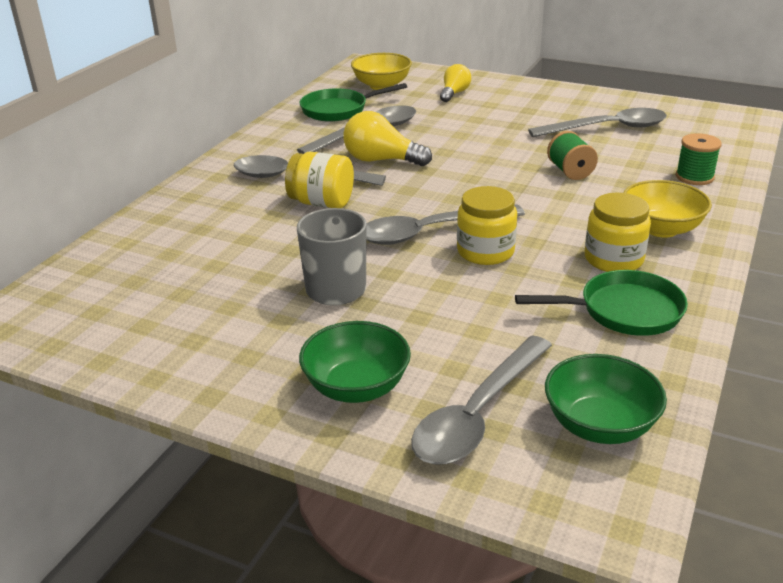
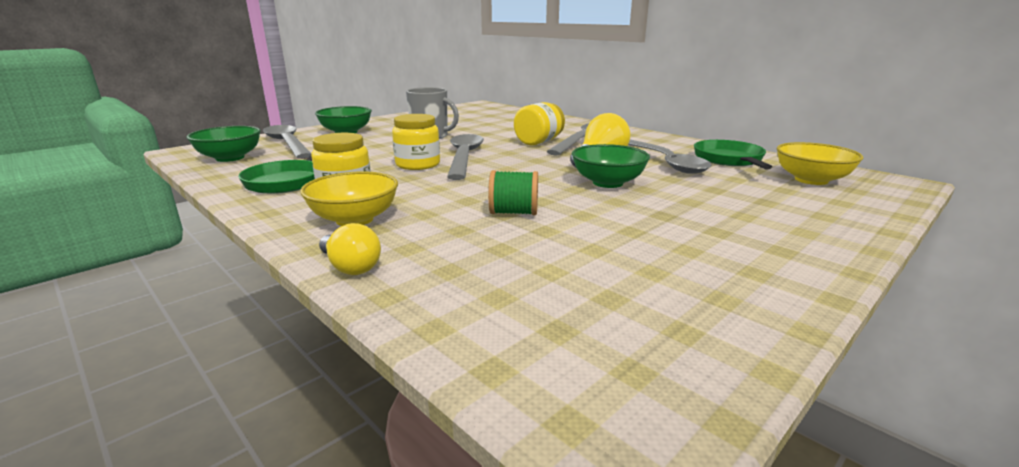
camera: 110 degrees right, 10 degrees down
(454, 93) = (786, 205): yellow light bulb -> yellow light bulb (350, 267)
(457, 149) = (607, 183): none -> green bowl
(607, 128) = (627, 263): grey spoon -> none
(694, 177) = (426, 272): green spool -> none

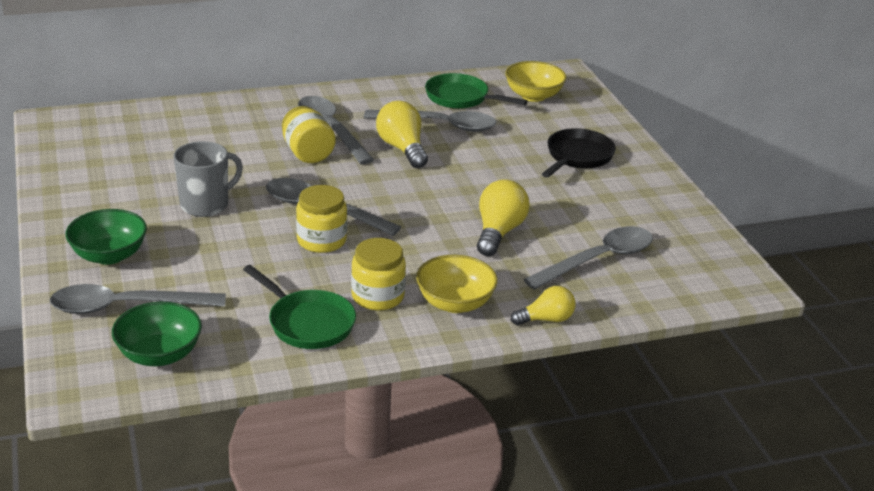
camera: 65 degrees left, 10 degrees up
(514, 213) = (498, 232): green spool -> yellow light bulb
(524, 272) = (598, 260): none -> grey spoon
(607, 183) = (467, 171): green bowl -> none
(742, 218) = (577, 157): none -> black pan

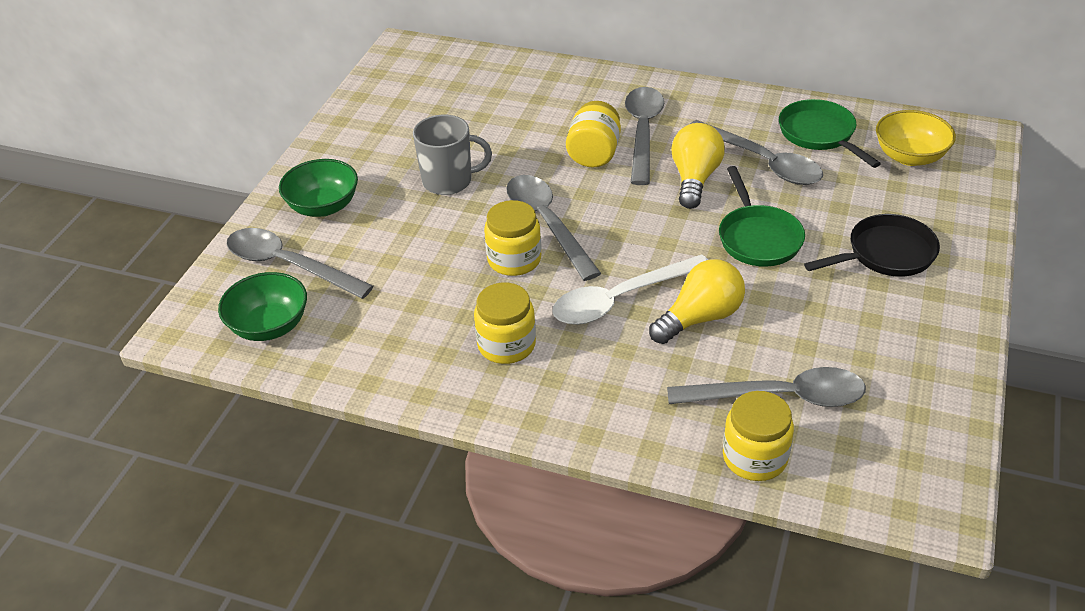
camera: 40 degrees right, 10 degrees up
(307, 323) = (417, 347): green pan -> green pan (758, 238)
(431, 239) = (621, 299): none -> white spoon
(455, 303) = (573, 384): yellow bowl -> none
(546, 319) = (648, 446): yellow light bulb -> none
(619, 299) = (755, 457): none -> yellow jar

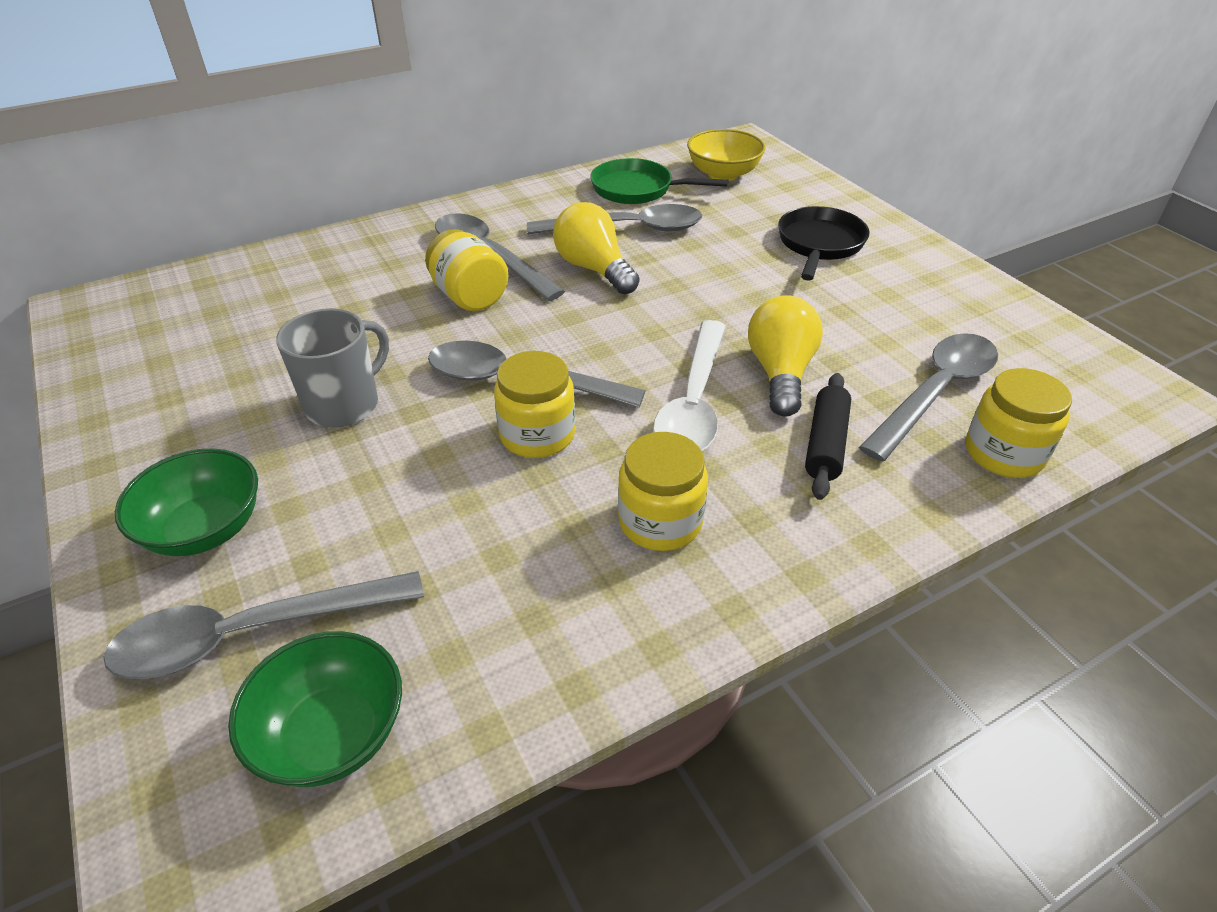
camera: 50 degrees left, 0 degrees up
(655, 373) = (825, 444): none -> black rolling pin
(758, 238) = (717, 285): green pan -> none

